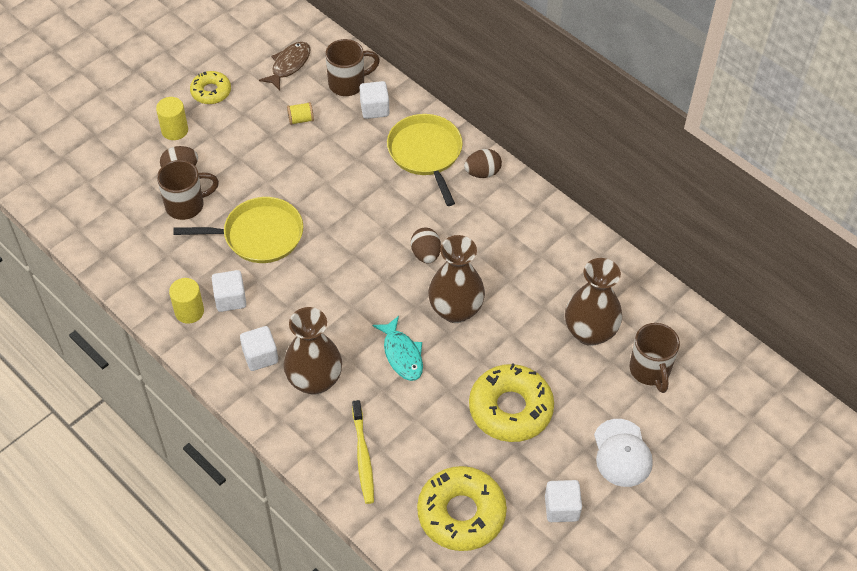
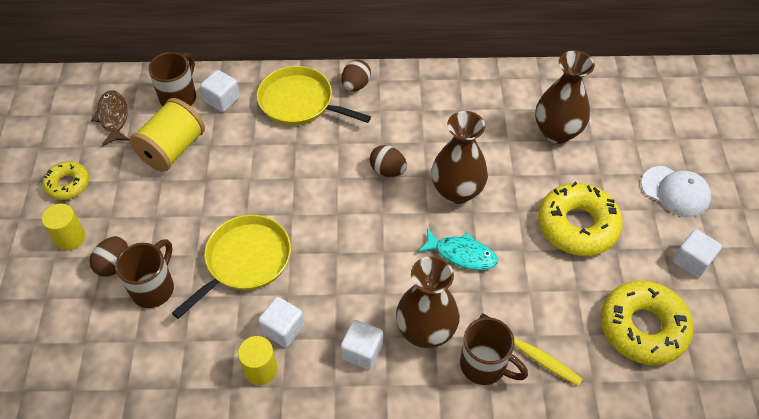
camera: 45 degrees left, 0 degrees up
(301, 119) = (172, 149): yellow spool -> yellow spool, size x2.31
(650, 371) = (621, 125): brown mug -> brown mug (485, 366)

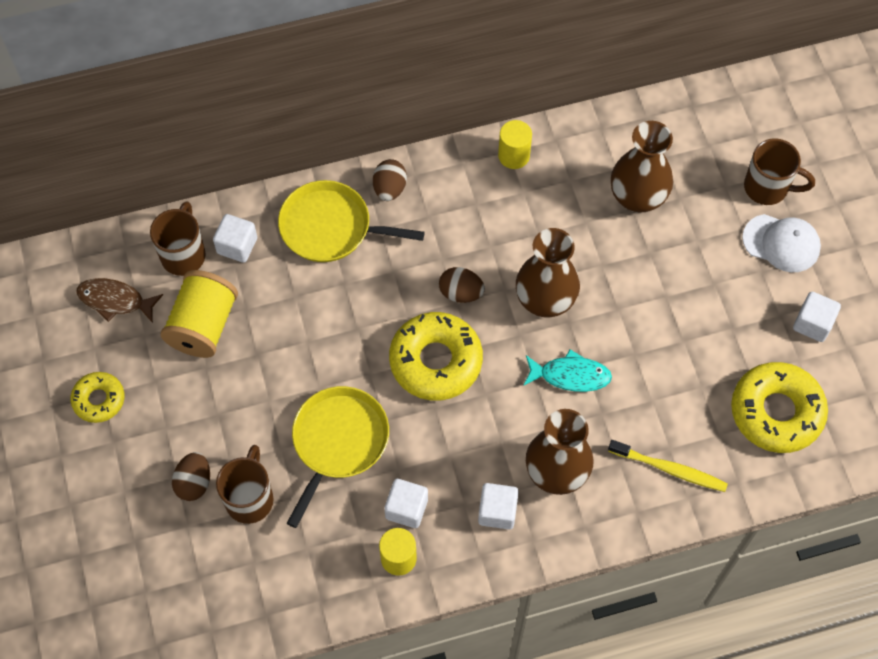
camera: 15 degrees left, 10 degrees up
(70, 238) = (131, 464): yellow cylinder -> yellow cylinder (514, 155)
(113, 117) = (115, 300): brown fish -> brown fish turned 45 degrees counterclockwise
(485, 366) = (627, 494): brown mug -> brown mug (768, 188)
(577, 225) = (685, 311): yellow donut -> yellow donut (436, 361)

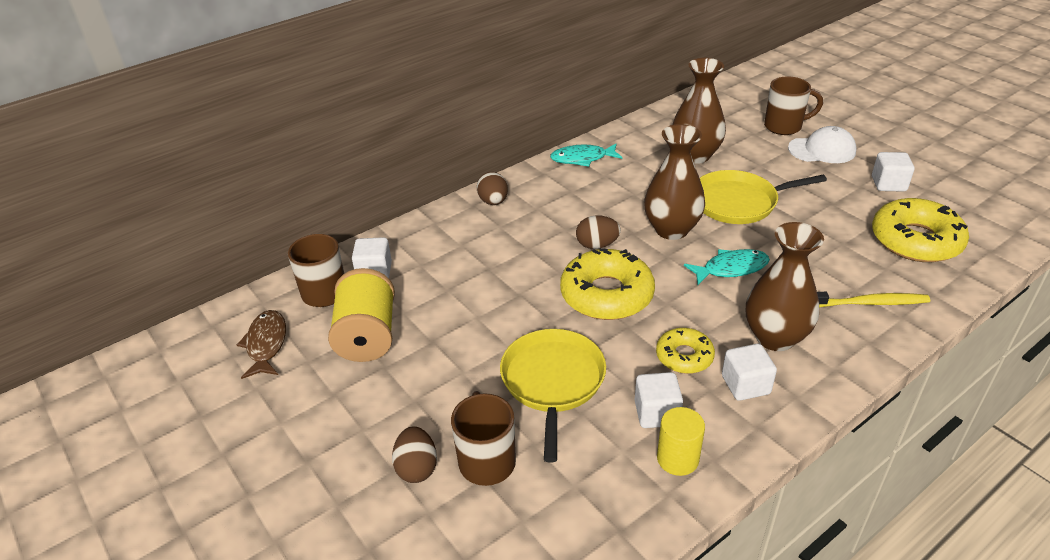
camera: 20 degrees left, 25 degrees down
(99, 400) = (277, 429): yellow donut -> yellow donut (684, 356)
(115, 300) = (266, 344): brown fish -> brown fish turned 90 degrees clockwise
(330, 227) = (455, 237): yellow pan -> yellow pan (738, 202)
(514, 155) = (582, 159): yellow cylinder -> turquoise fish

